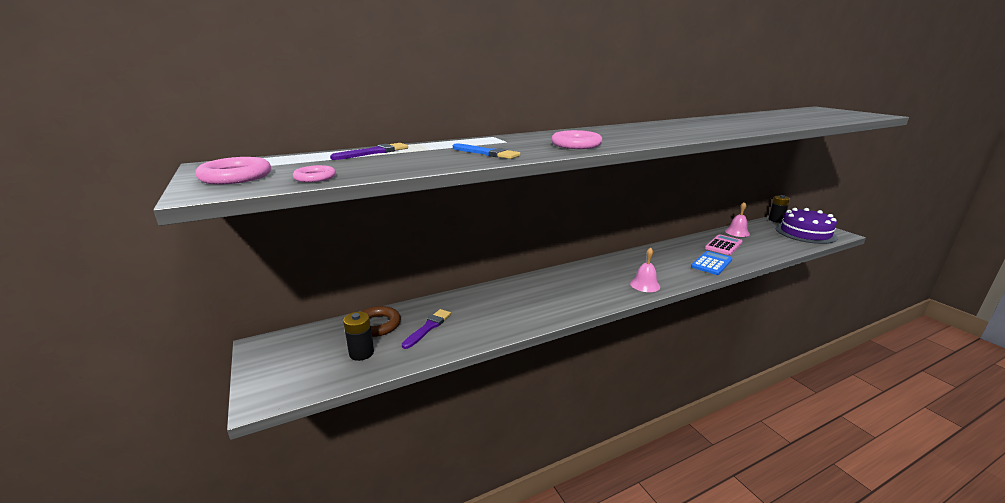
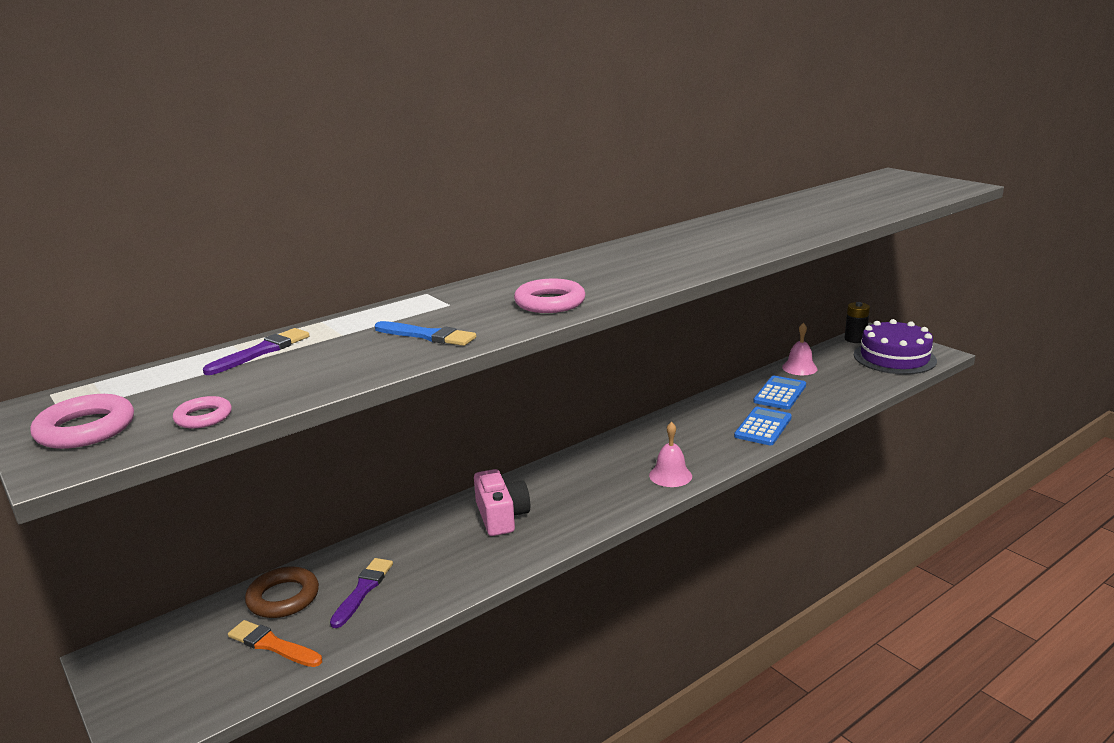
camera: 10 degrees left, 0 degrees up
(361, 353) = (272, 645): black battery -> orange brush
(527, 295) = (501, 516): none -> pink camera
(723, 245) = (780, 393): pink calculator -> blue calculator

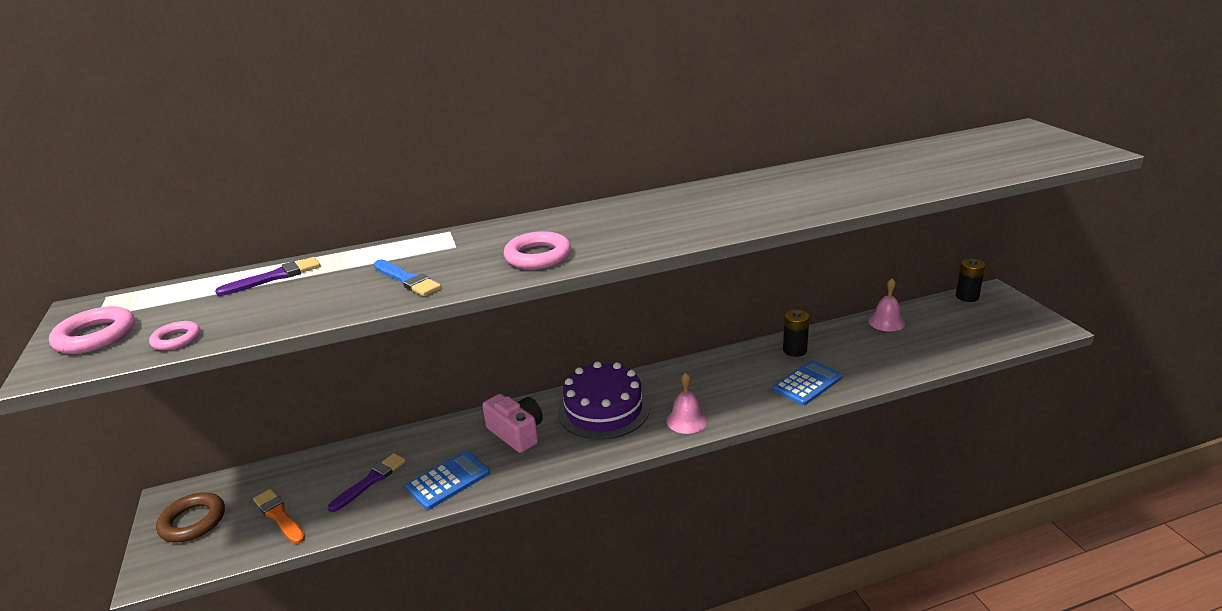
camera: 20 degrees right, 5 degrees up
(283, 597) = (311, 474): brown ring -> brown ring (193, 521)
(501, 516) = (517, 433): pink camera -> pink camera turned 45 degrees counterclockwise
(732, 402) = (794, 350): none -> black battery
(780, 393) = (848, 348): blue calculator -> blue calculator (448, 480)
(894, 357) = (997, 325): purple cake -> purple cake (603, 409)

